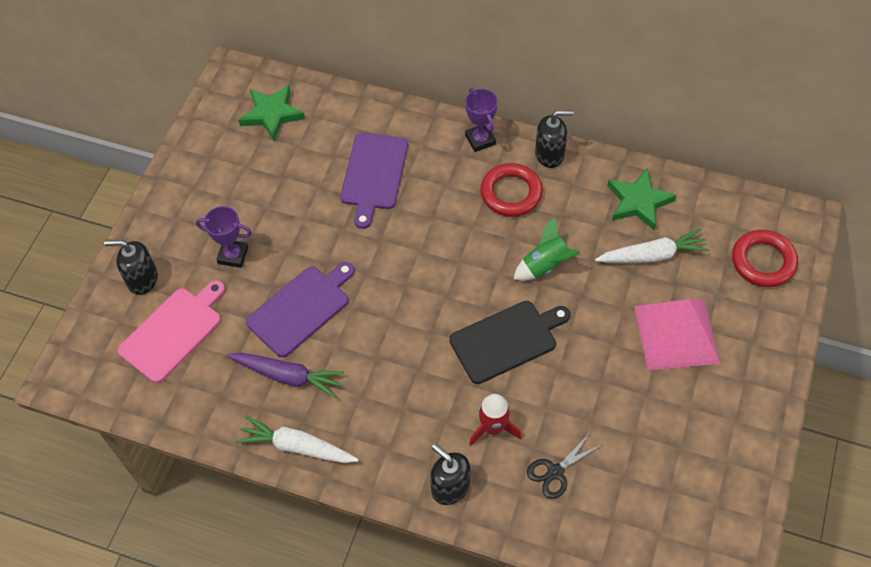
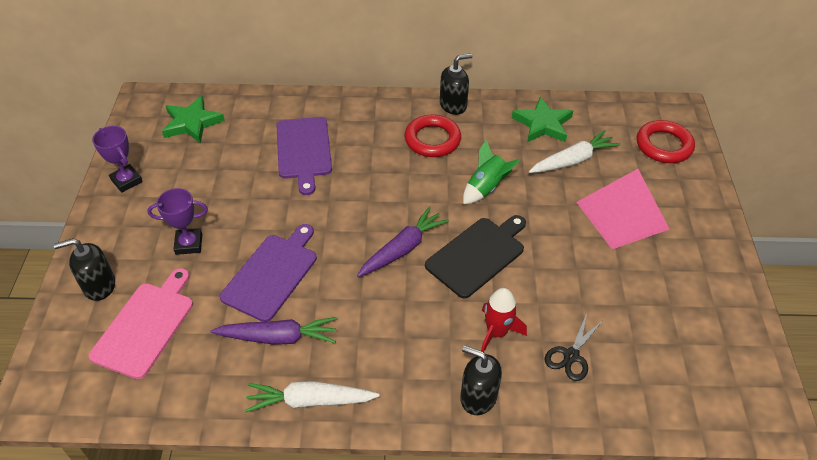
camera: 20 degrees left, 10 degrees down
(434, 314) = (402, 249): none -> purple carrot
(480, 140) = (389, 106): purple trophy -> purple trophy (127, 181)

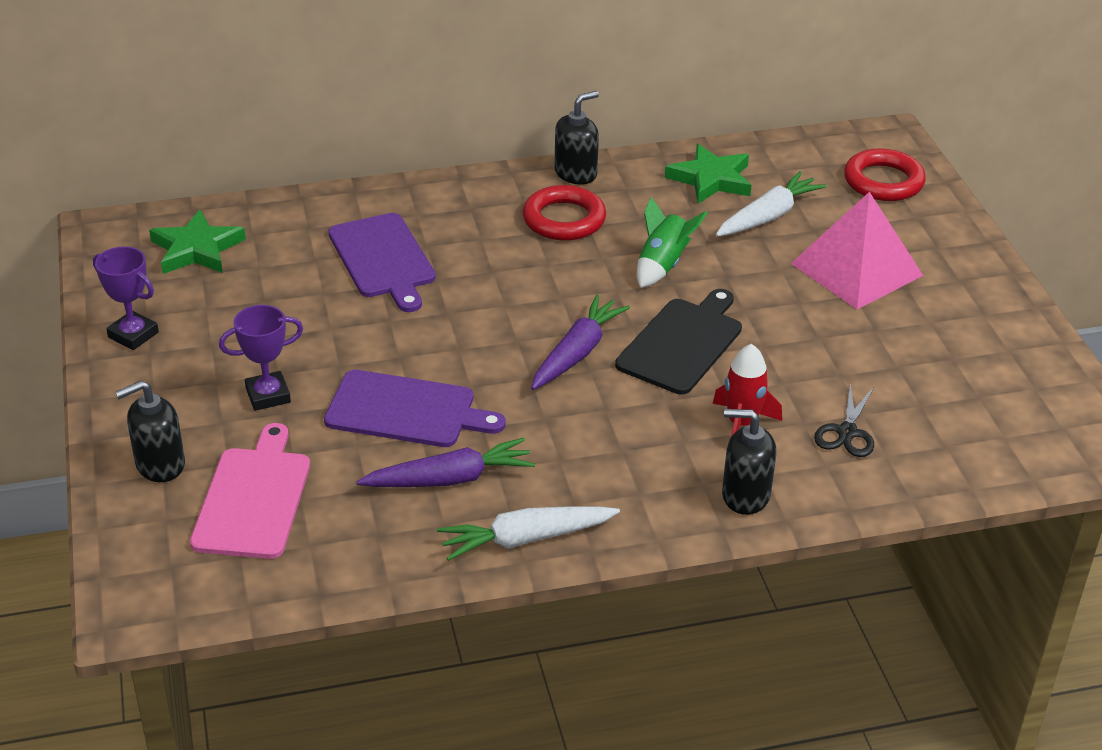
camera: 15 degrees left, 10 degrees down
(272, 274) = (406, 410): purple cutting board -> purple cutting board turned 90 degrees clockwise

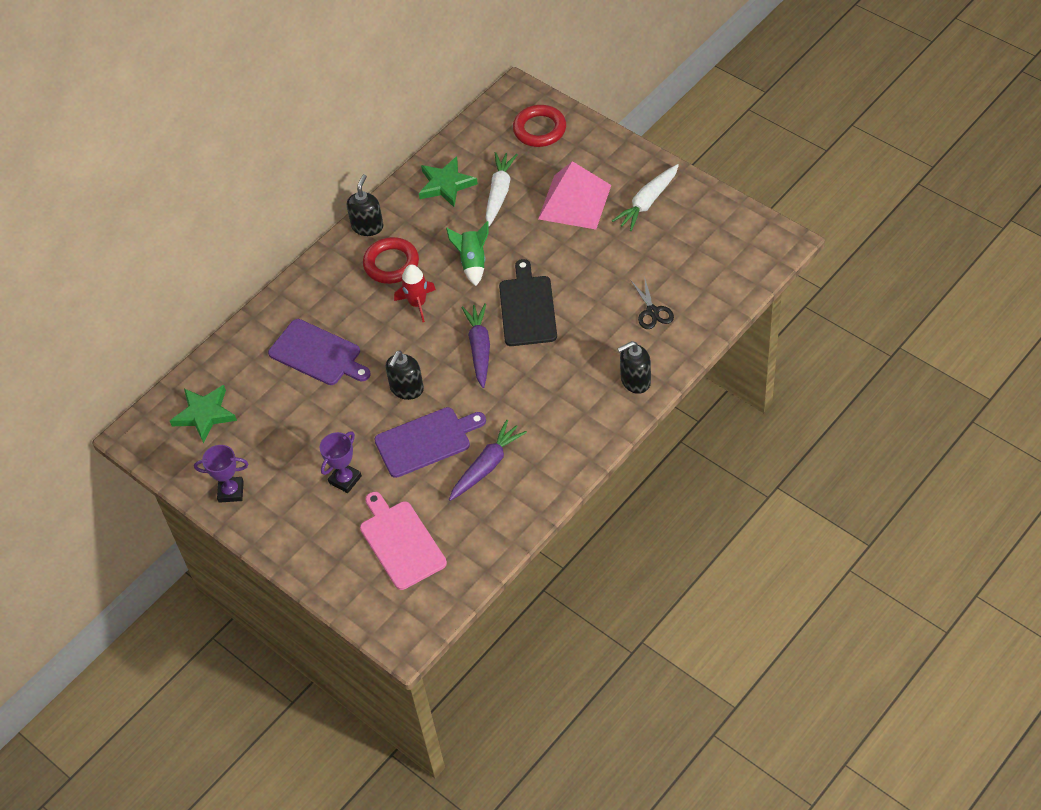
camera: 30 degrees left, 15 degrees up
(160, 465) = (332, 556): black soap dispenser -> black soap dispenser (406, 389)
(526, 539) = (555, 474): white carrot -> white carrot (647, 202)
(742, 424) = (599, 339): red rocket -> red rocket (417, 304)

